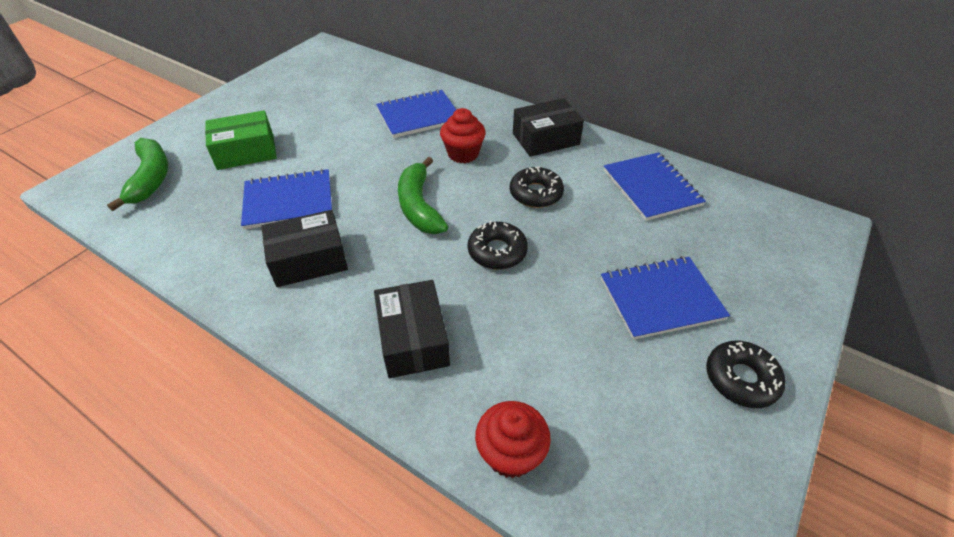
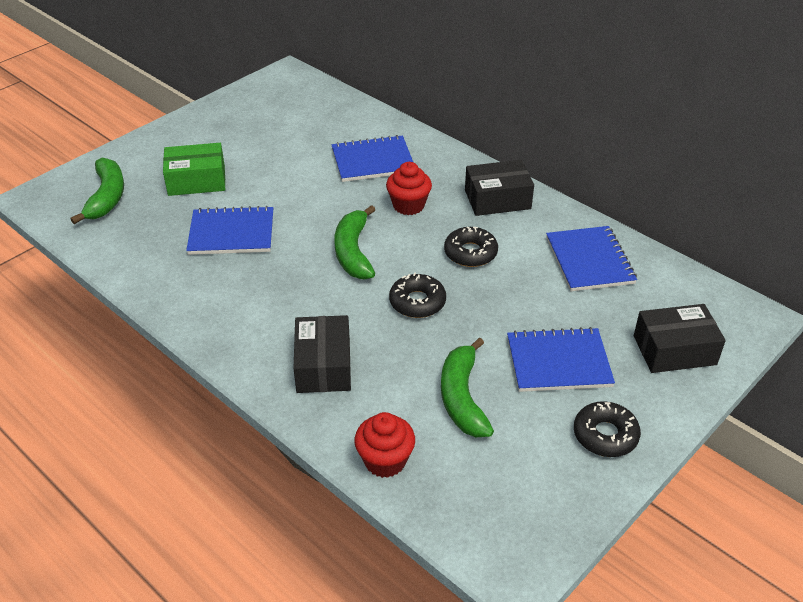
camera: 10 degrees right, 5 degrees down
(309, 260) = (243, 288): black box -> black box (674, 350)
(575, 356) = (462, 398): none -> green banana

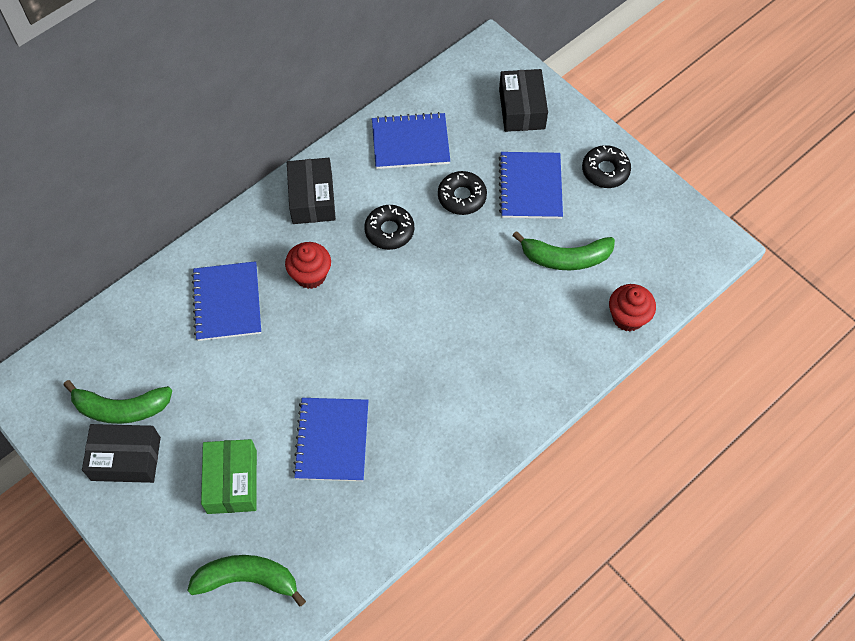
camera: 85 degrees left, 20 degrees up
(323, 366) = (525, 358): black box -> black box (126, 459)
(353, 252) = (376, 328): green banana -> green banana (121, 408)
(417, 302) = (452, 280): black donut -> black donut (462, 197)

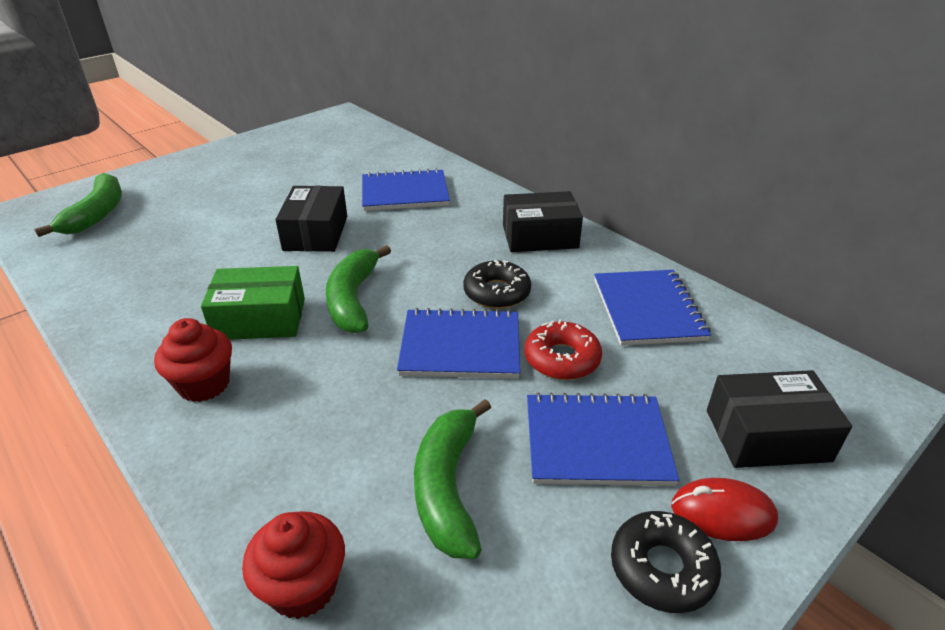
camera: 90 degrees right, 25 degrees down
(121, 408) = (305, 152): green banana -> green banana (353, 299)
(126, 459) = (255, 156): black box -> black box (316, 233)
(232, 481) = (203, 203): green box -> green box (260, 319)
(310, 275) = (433, 238): red cupcake -> red cupcake (204, 384)
(332, 440) = (217, 256): blue notebook -> blue notebook (460, 346)
(462, 197) = (562, 359): black donut -> red donut
(573, 140) = (722, 513): none -> red mouse

